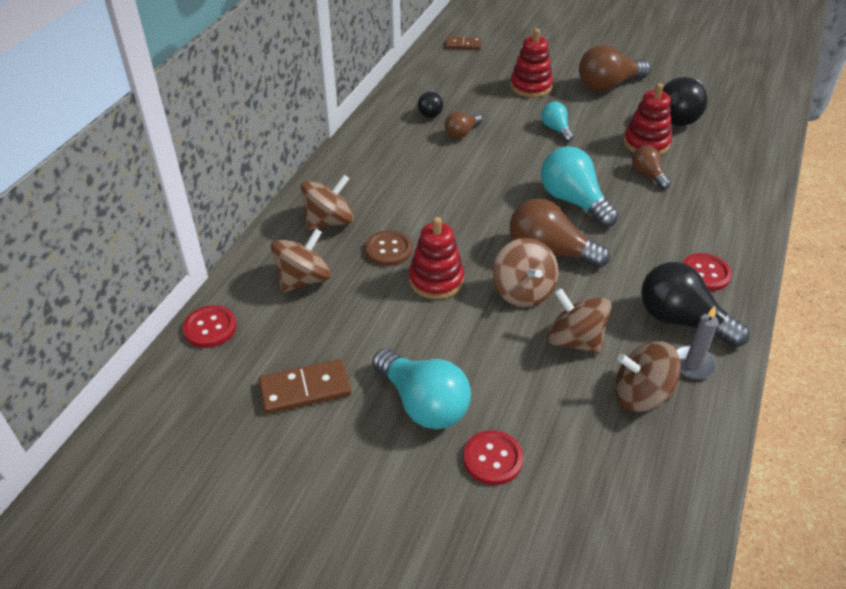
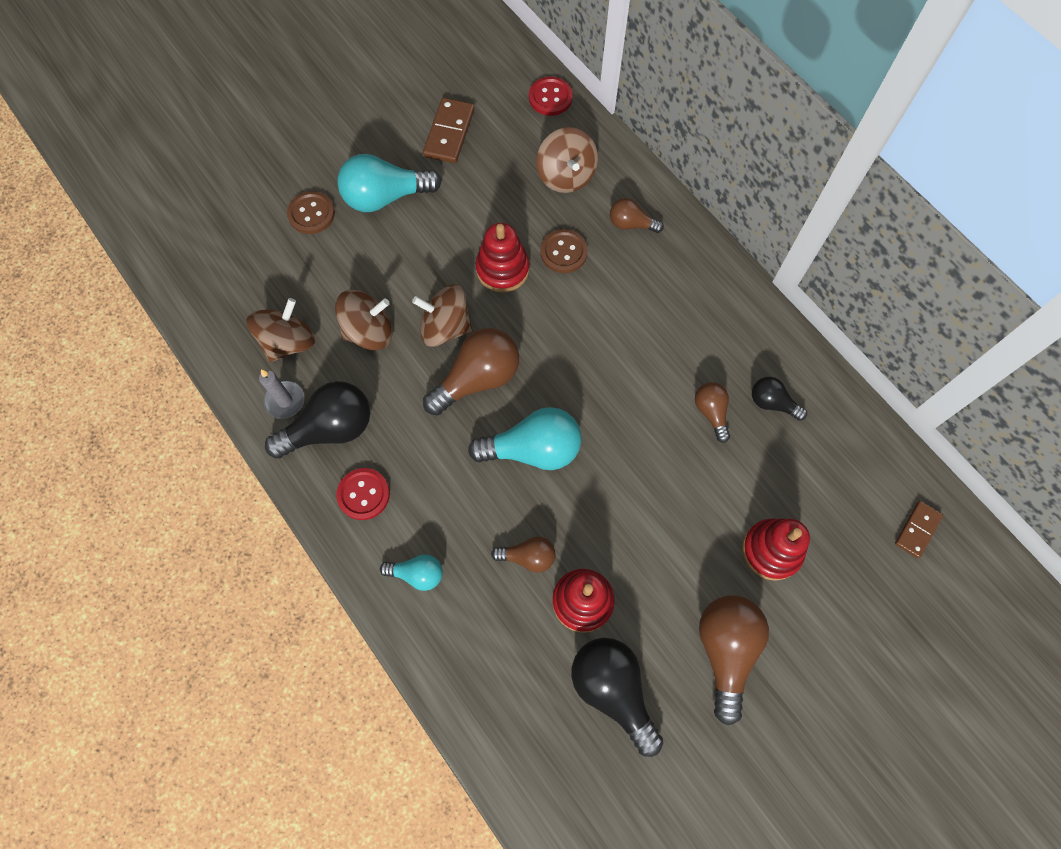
camera: 120 degrees right, 25 degrees up
(329, 221) = (631, 224): brown spinning top -> brown light bulb
(492, 459) = (311, 214): red button -> brown button
(556, 129) = (664, 518): turquoise light bulb -> turquoise light bulb (417, 574)

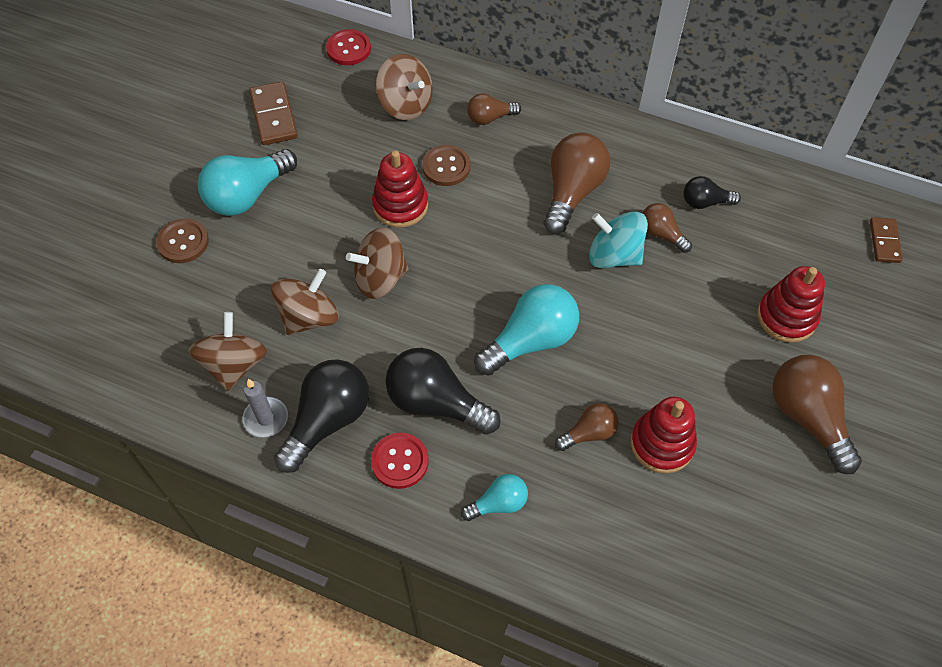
camera: 30 degrees left, 10 degrees down
(477, 379) = (440, 307): brown light bulb -> brown light bulb (572, 192)
(613, 690) = (740, 503): black light bulb -> black light bulb (436, 403)
(655, 410) = (614, 255): none -> turquoise spinning top

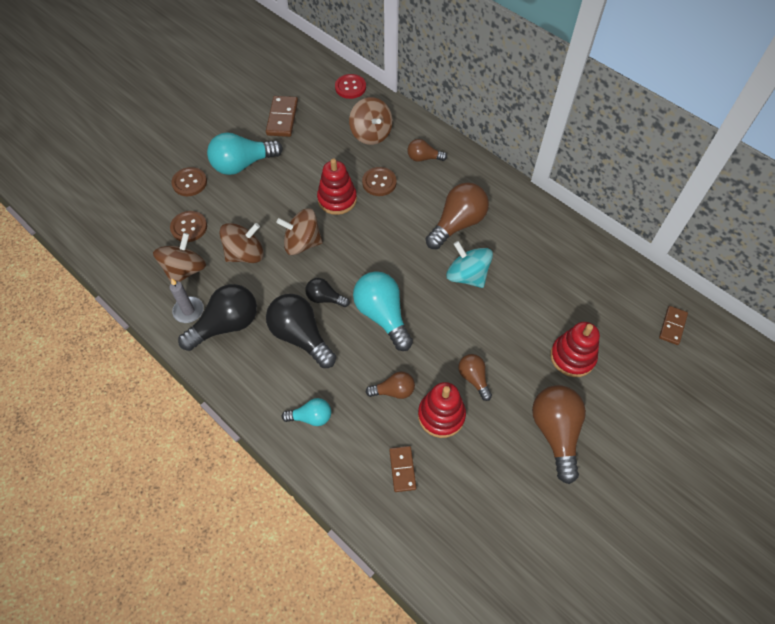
camera: 20 degrees right, 0 degrees up
(212, 304) = (189, 227): none -> brown button
(400, 461) = (260, 367): red button -> none
(530, 341) = (382, 315): turquoise light bulb -> turquoise light bulb turned 105 degrees counterclockwise
(645, 529) = (402, 469): none -> brown domino
(661, 234) = (507, 271): brown light bulb -> brown light bulb (474, 378)
(705, 202) = (549, 258): black light bulb -> black light bulb (325, 298)

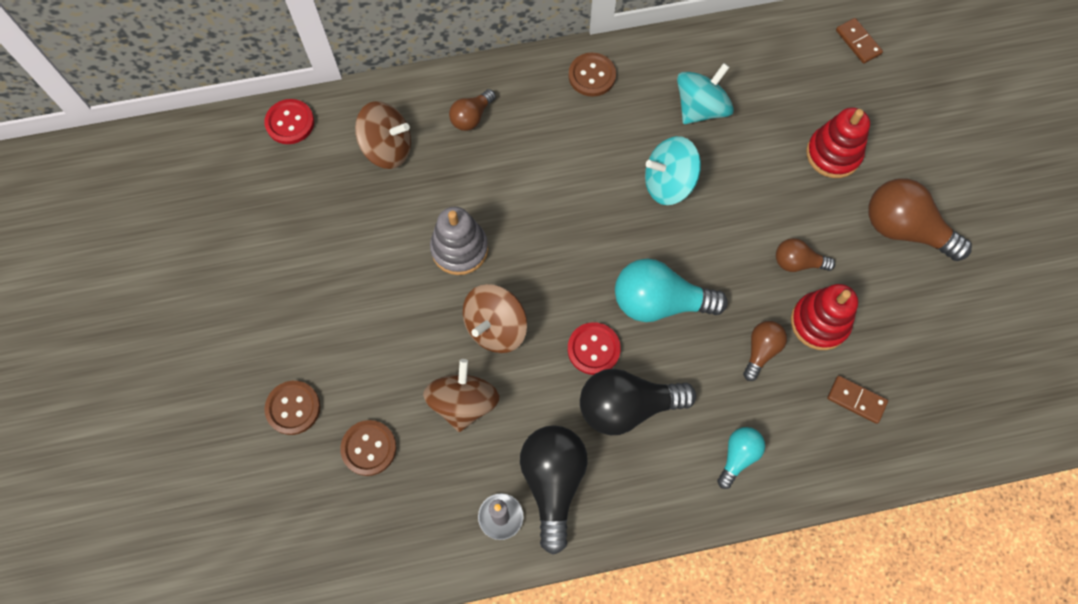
camera: 55 degrees left, 10 degrees up
(185, 270) = (434, 489): brown spinning top -> none
(243, 164) = (315, 325): turquoise light bulb -> none
(282, 118) = (275, 232): brown domino -> none
(325, 298) = (593, 349): black light bulb -> red button
(337, 199) = (459, 249): red stacking toy -> grey stacking toy
(379, 182) = (470, 187): brown button -> brown button (592, 76)
(457, 224) = (593, 146): brown light bulb -> none
(534, 264) = (700, 108): none -> turquoise spinning top

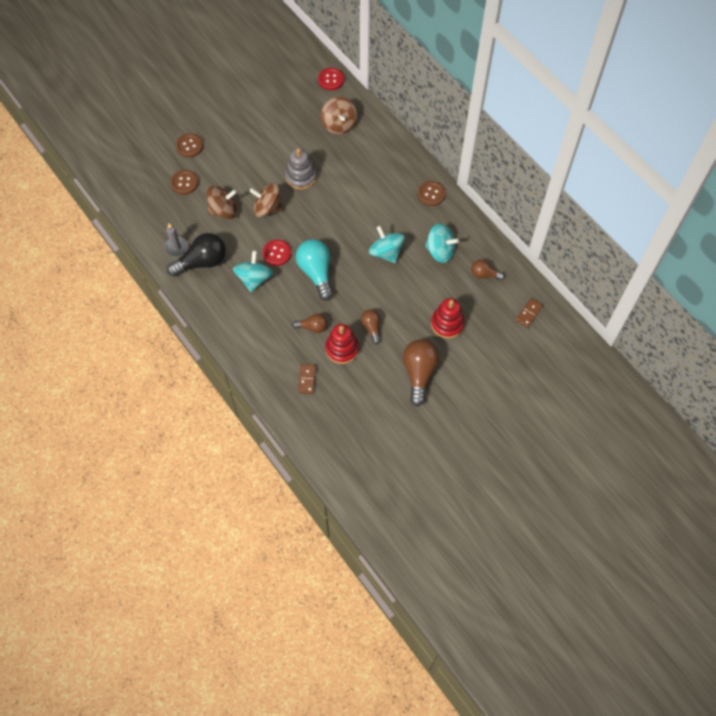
camera: 65 degrees right, 5 degrees down
(472, 117) = (376, 152): brown light bulb -> brown light bulb (484, 274)
(627, 406) = (254, 278): black light bulb -> turquoise spinning top
(738, 456) = (251, 335): turquoise light bulb -> none

